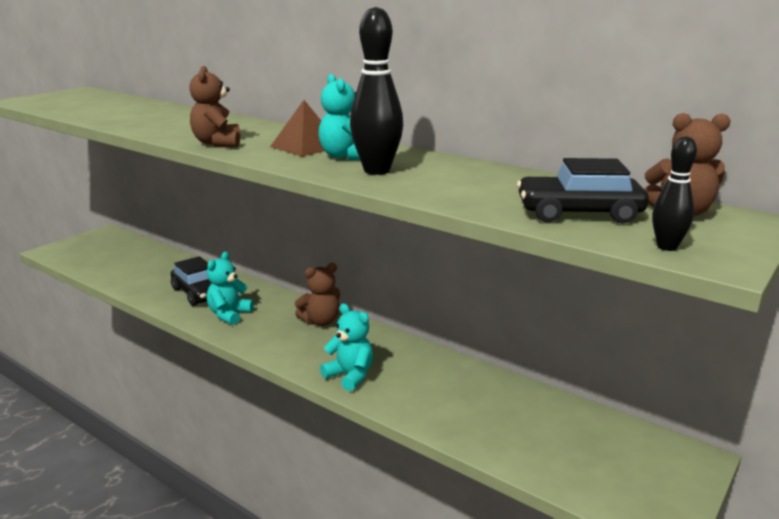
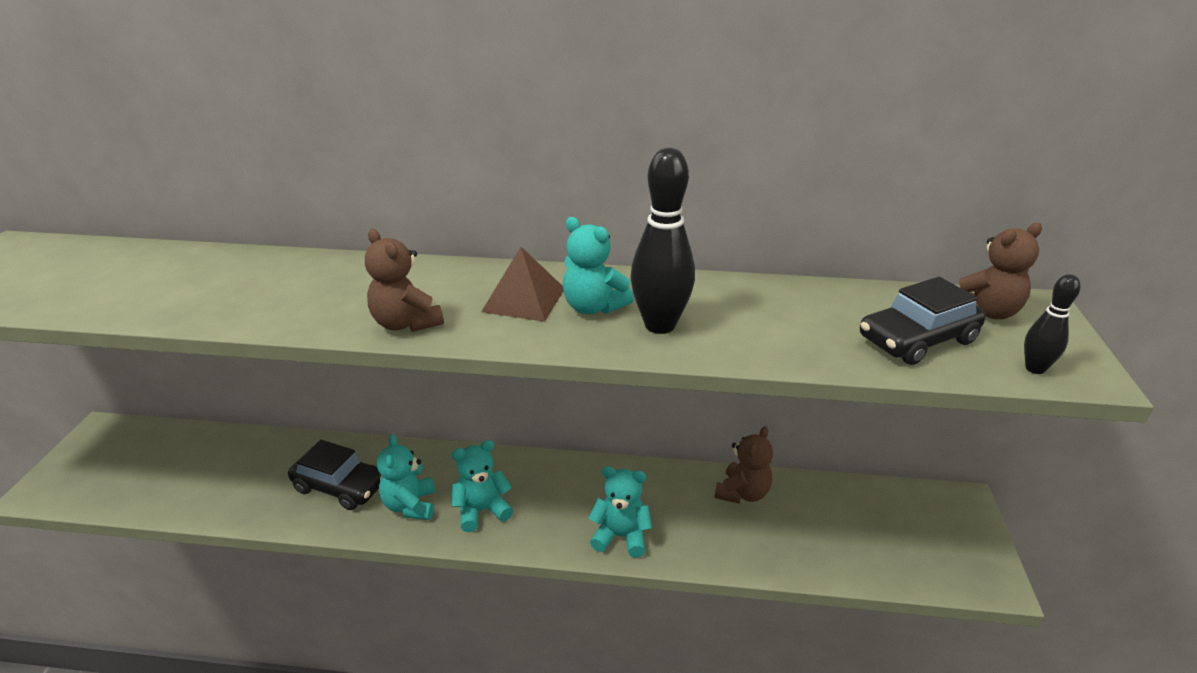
camera: 30 degrees left, 10 degrees up
(270, 331) = (482, 511): none -> turquoise teddy bear
(321, 321) = (525, 474): brown teddy bear -> brown teddy bear (742, 493)

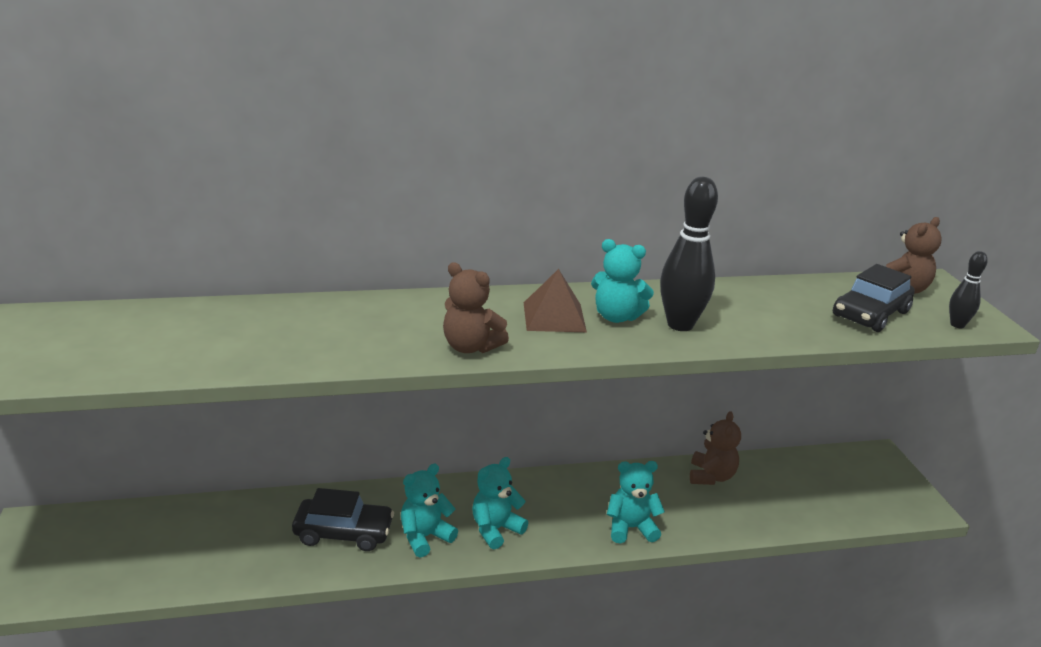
camera: 20 degrees left, 5 degrees down
(410, 505) = (425, 537): turquoise teddy bear -> turquoise teddy bear turned 75 degrees clockwise

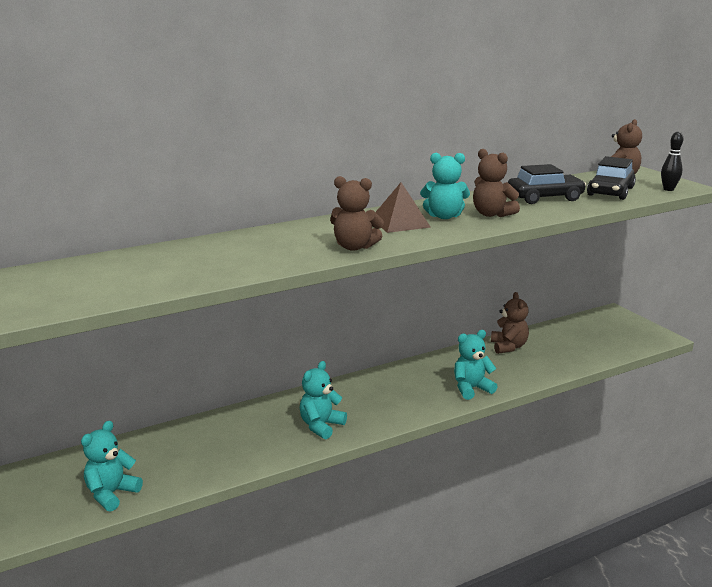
camera: 15 degrees left, 5 degrees down
(343, 533) = (254, 437): black car -> black car (545, 198)
(495, 529) = (372, 410): turquoise teddy bear -> turquoise teddy bear (111, 494)
(680, 325) = (492, 214): black bowling pin -> brown teddy bear

